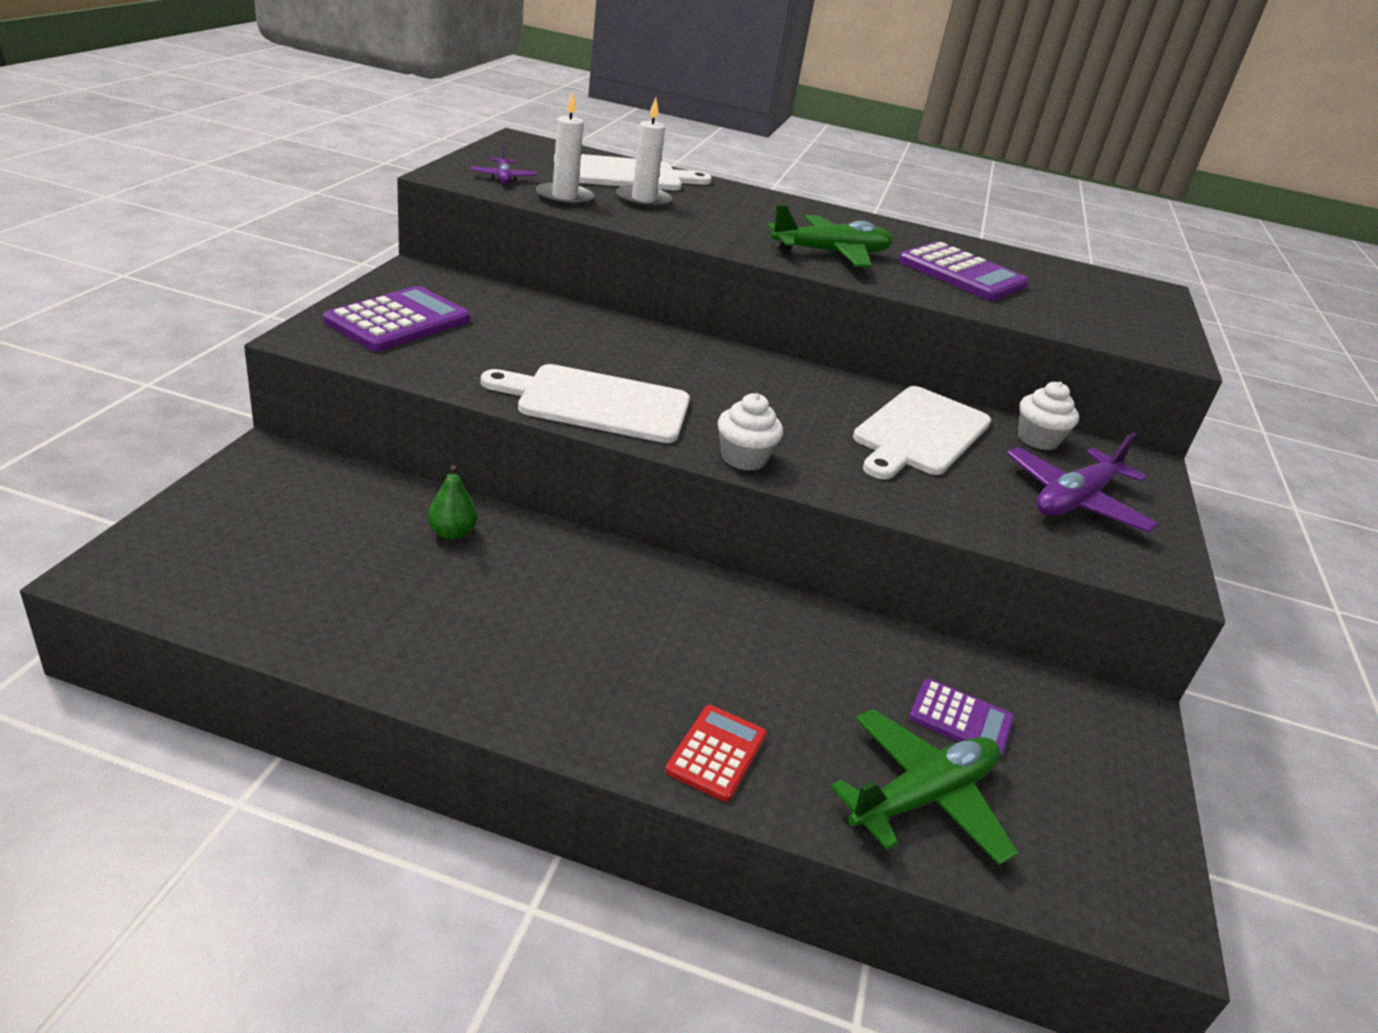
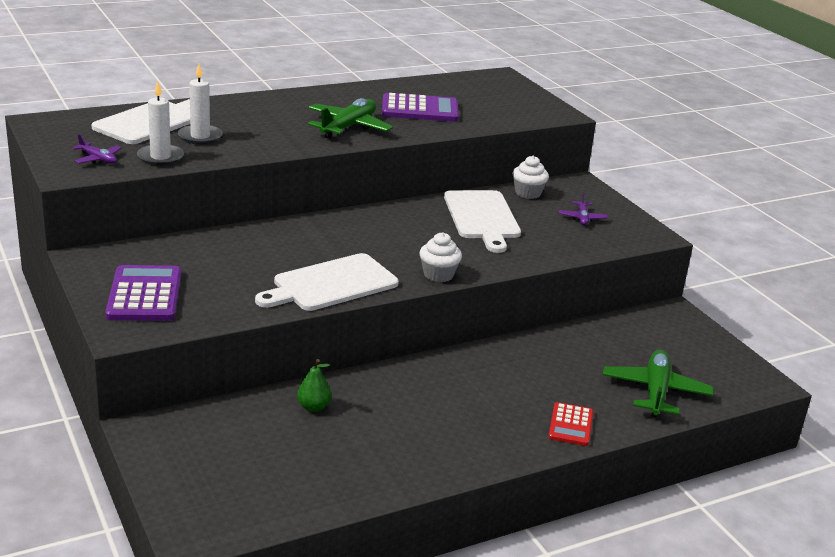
camera: 40 degrees left, 5 degrees down
(716, 753) = (571, 425): red calculator -> red calculator turned 150 degrees counterclockwise
(960, 719) = (627, 352): purple calculator -> none
(1075, 501) = (582, 218): purple plane -> purple plane, size x0.52

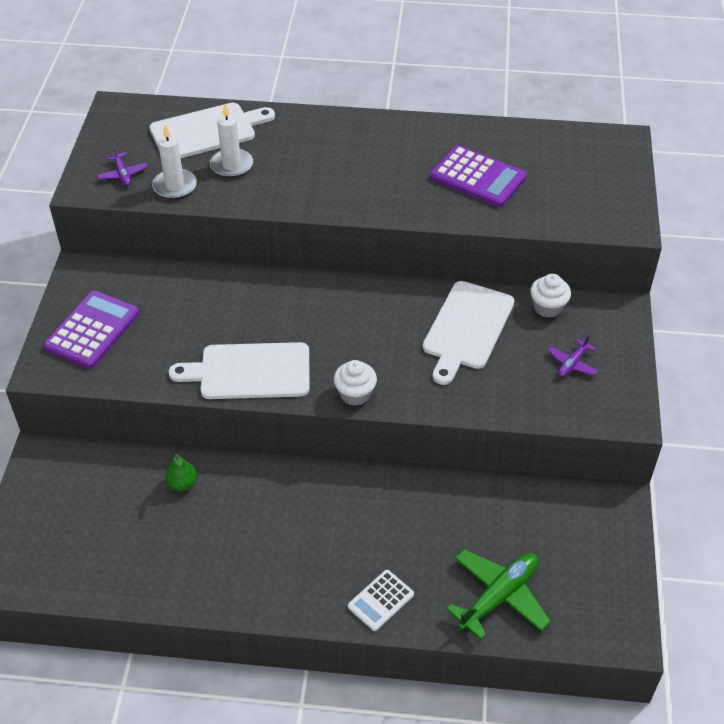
camera: 35 degrees right, 20 degrees up
(348, 127) = (380, 187): green plane -> none
(571, 425) = (381, 600): red calculator -> white calculator

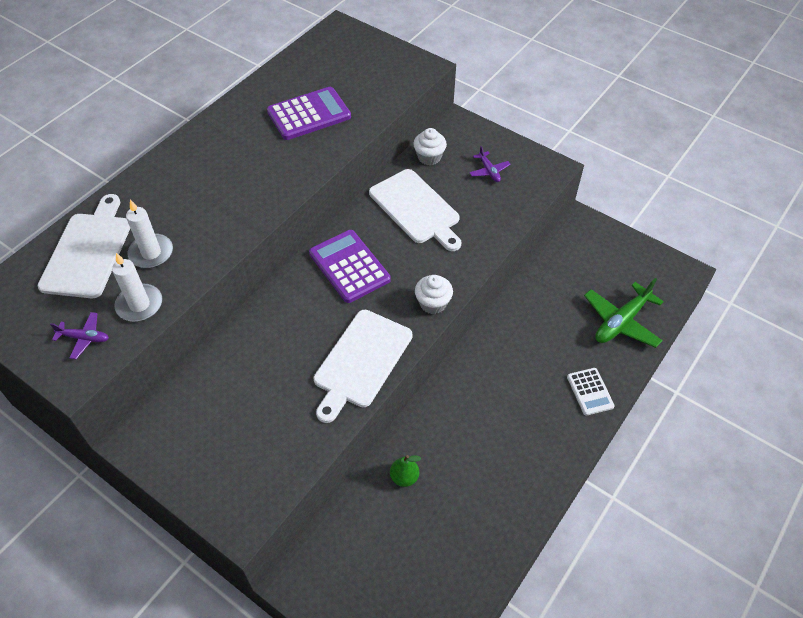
camera: 60 degrees left, 5 degrees up
(92, 330) = (222, 462): purple calculator -> purple calculator (349, 266)
(499, 596) = (621, 322): green plane -> green plane turned 120 degrees counterclockwise

